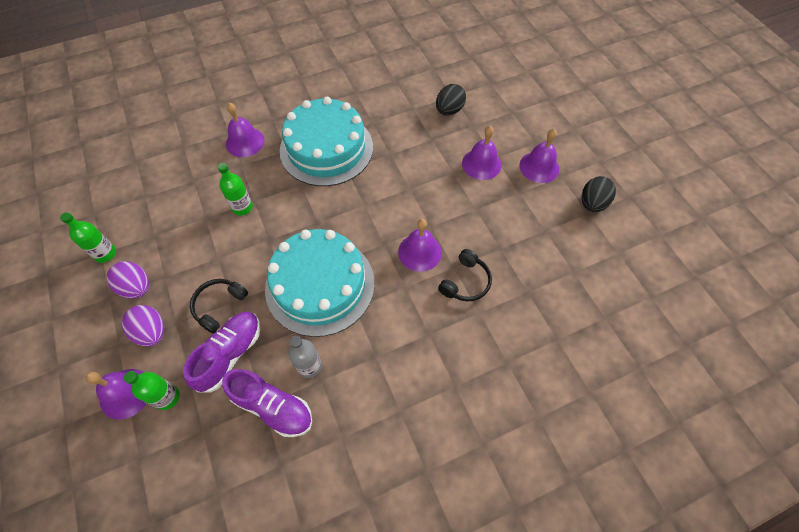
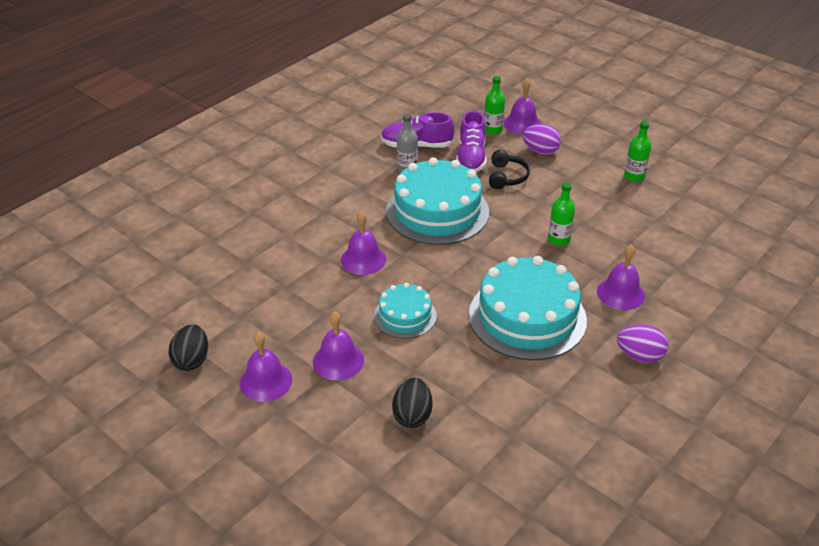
camera: 155 degrees right, 20 degrees down
(137, 287) = (582, 167): purple egg -> purple egg (639, 356)
(414, 182) = (405, 316): none -> turquoise cake
(465, 282) = (308, 251): black headphones -> none

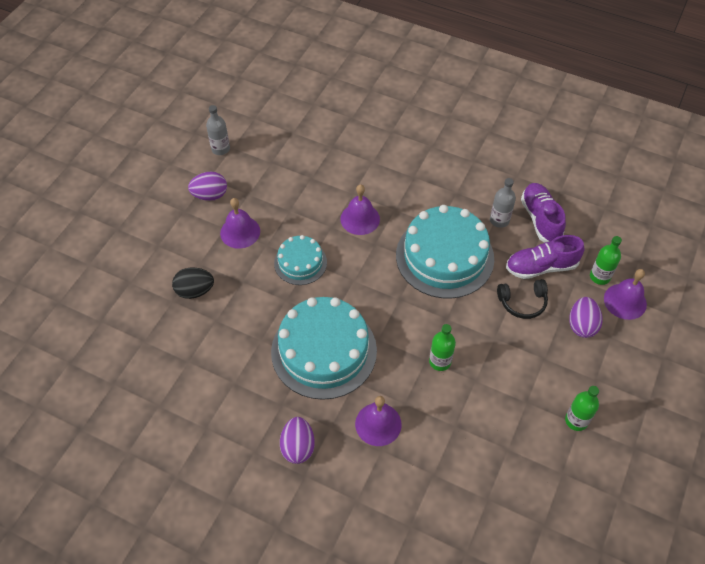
camera: 75 degrees right, 15 degrees up
(192, 360) = (220, 149): black egg -> grey bottle
(266, 381) = (210, 195): purple bell -> purple egg

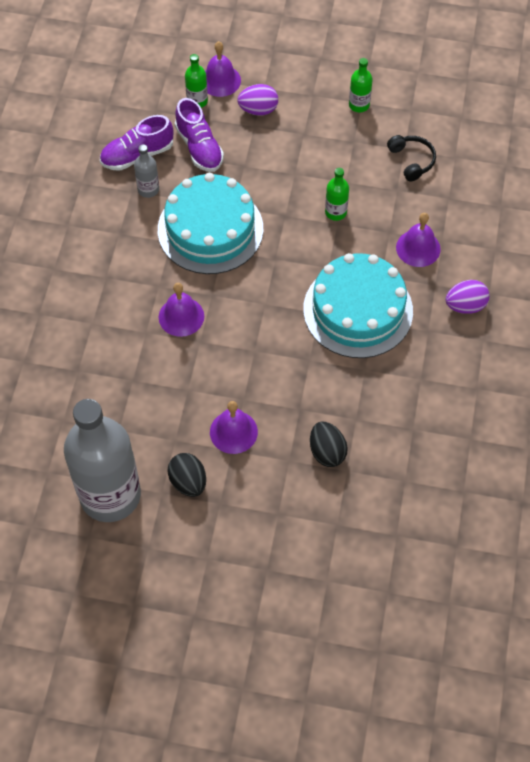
camera: 105 degrees left, 5 degrees up
(210, 195) = (188, 482): purple egg -> black egg
(220, 149) = (110, 495): grey bottle -> grey bottle, size x2.48
(300, 263) = (258, 359): turquoise cake -> none
(522, 302) = (247, 157): black headphones -> black headphones (412, 160)

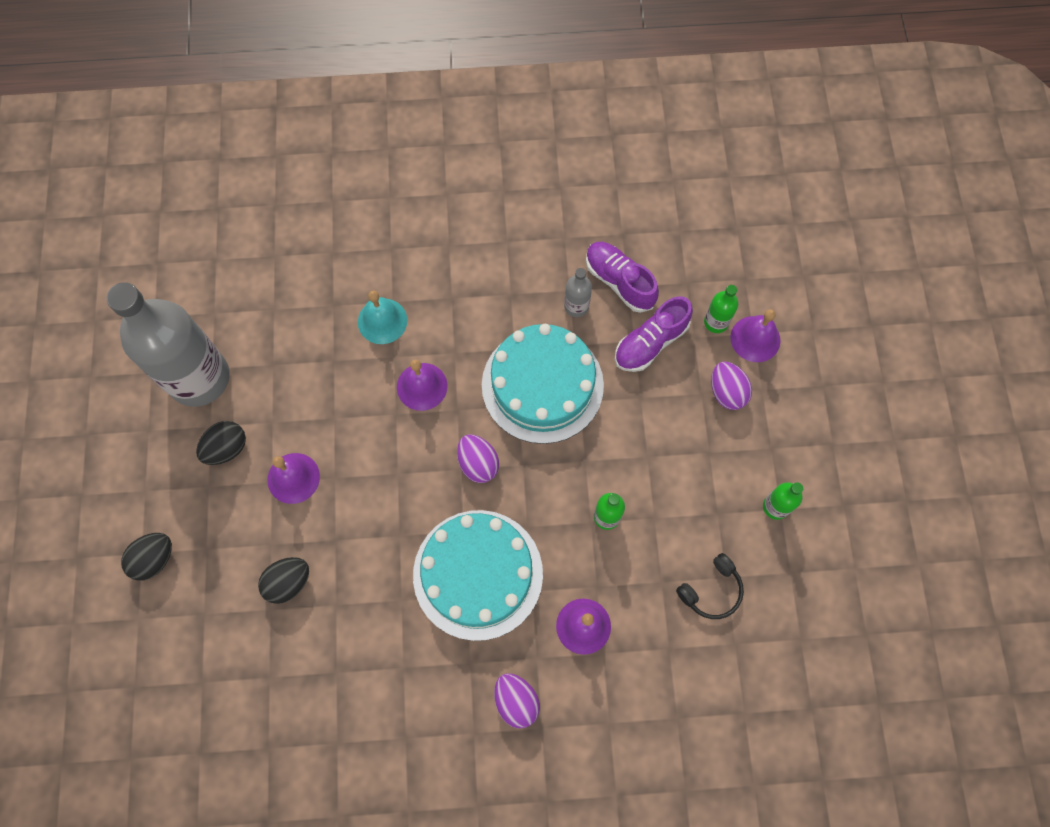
camera: 75 degrees right, 10 degrees up
(108, 334) = (382, 321): none -> turquoise bell
(264, 290) = (478, 463): none -> purple egg
(275, 559) = (154, 559): none -> black egg

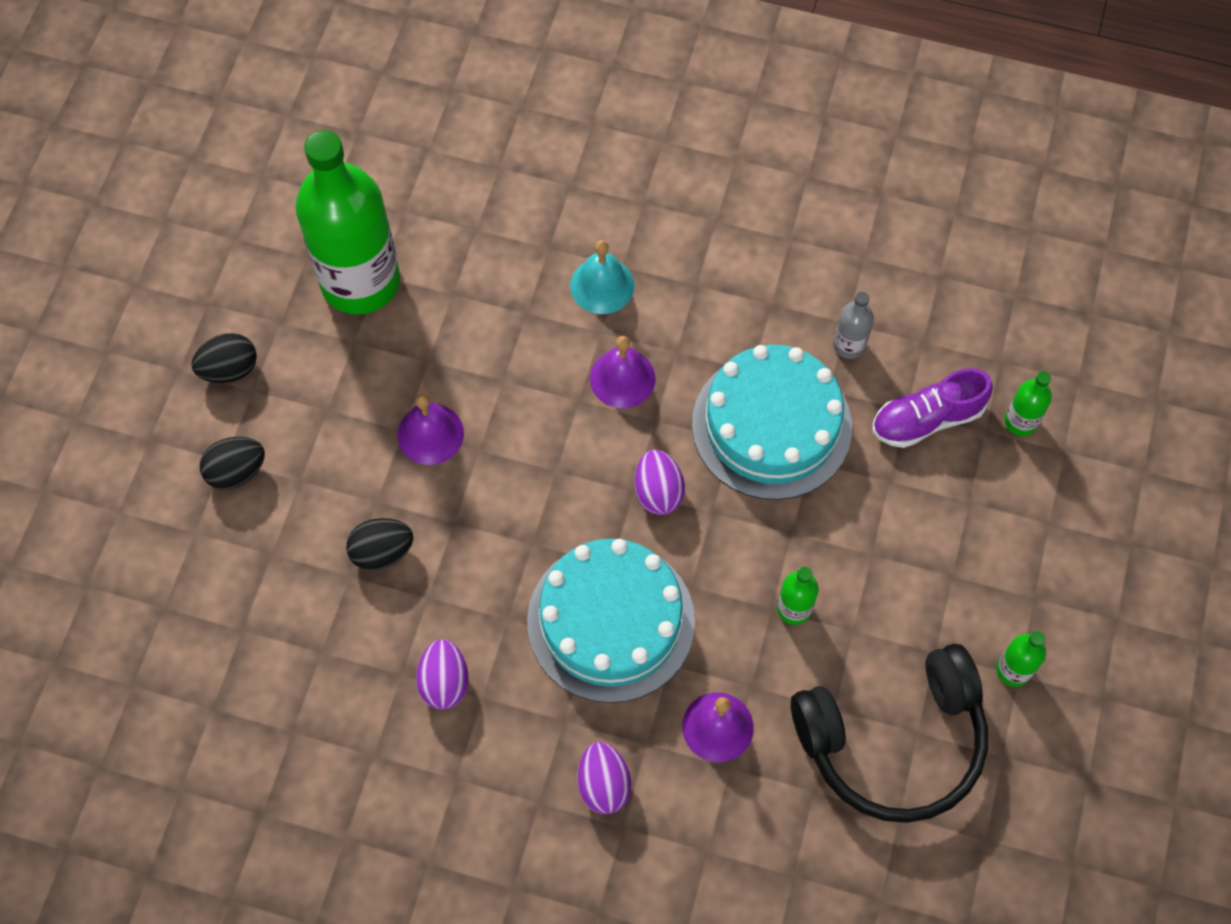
camera: 20 degrees right, 5 degrees down
(199, 378) = (360, 281): grey bottle -> green bottle
(226, 448) = (364, 373): black egg -> black egg (229, 369)
(619, 282) = (914, 333): purple shoe -> none
(711, 590) = (893, 741): black headphones -> black headphones, size x2.25
(727, 392) = (1002, 511): purple egg -> purple egg (444, 682)
(755, 339) = (1064, 458): purple bell -> none

